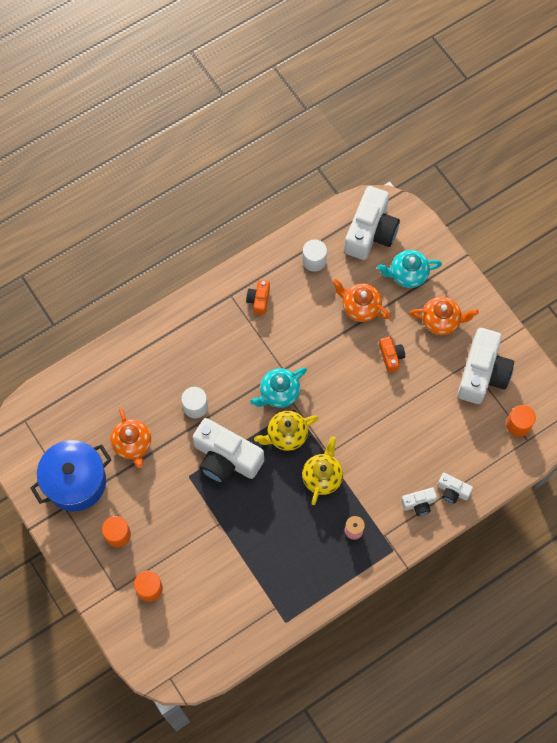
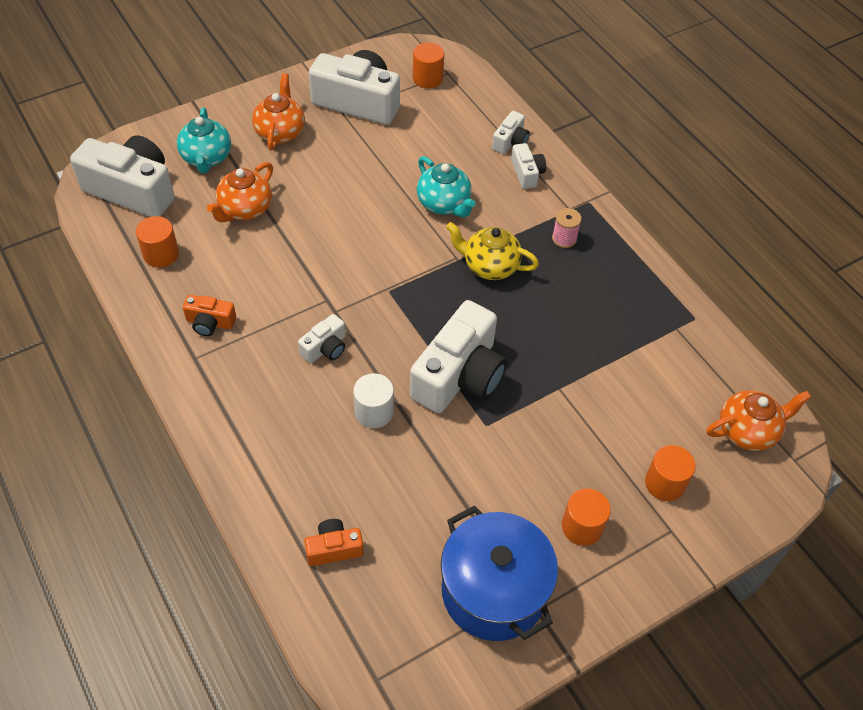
camera: 90 degrees left, 15 degrees down
(132, 444) = (430, 502): orange teapot -> orange teapot (748, 431)
(243, 372) = (325, 348): none -> white camera
(279, 393) = (362, 307): turquoise teapot -> turquoise teapot (444, 204)
(286, 435) = (427, 302): yellow teapot -> none
(314, 261) = (161, 254): white cylinder -> orange cylinder
(391, 356) = (323, 184): orange camera -> orange camera (334, 548)

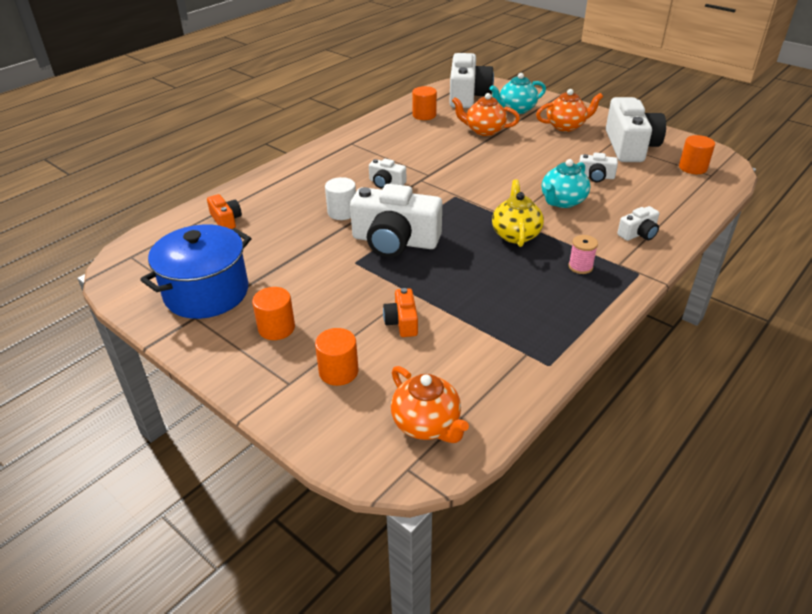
camera: 75 degrees right, 15 degrees down
(210, 322) = (381, 141): orange camera -> orange camera (402, 322)
(510, 141) = (667, 219): white camera -> white camera (595, 176)

